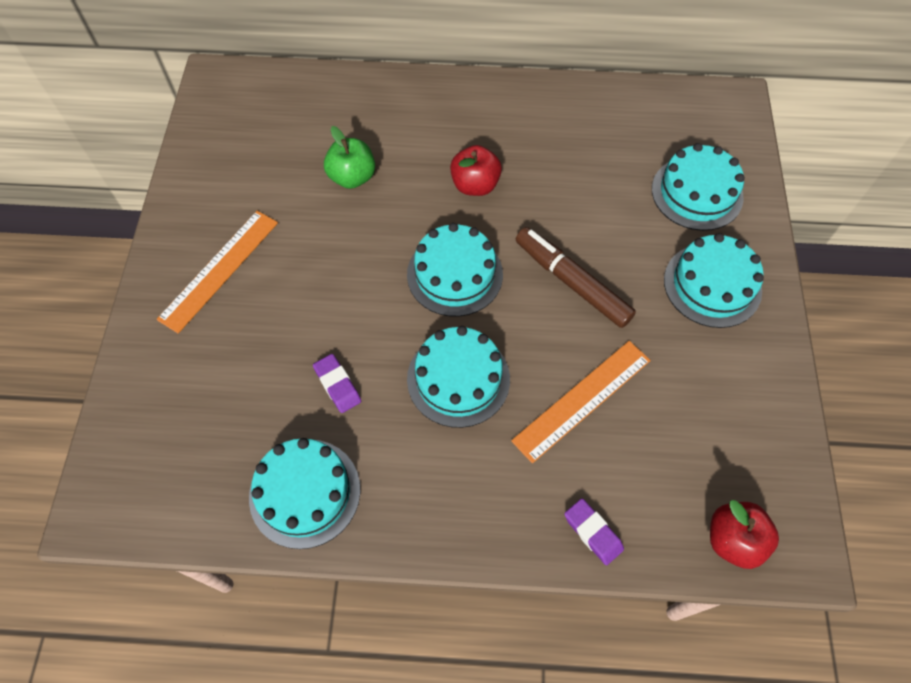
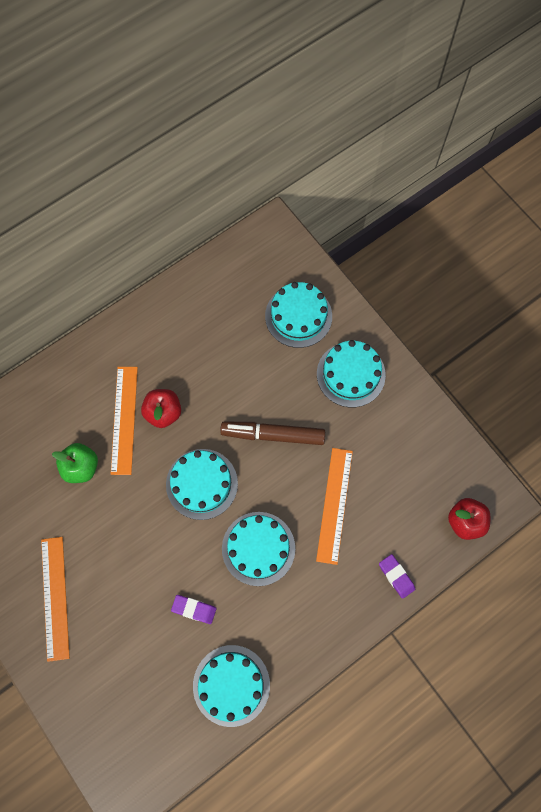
camera: 40 degrees left, 10 degrees up
(431, 166) = (124, 419): none -> orange ruler
(593, 532) = (396, 576): purple eraser -> purple eraser turned 45 degrees clockwise

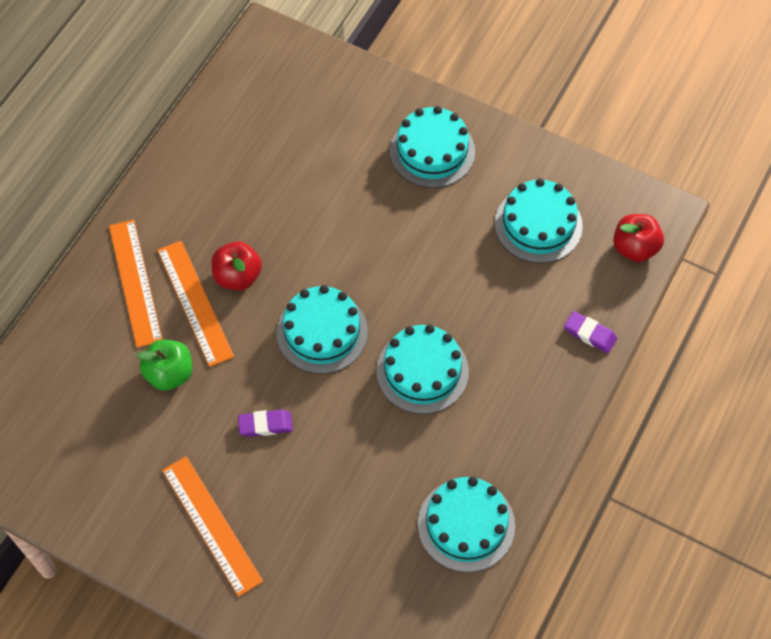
camera: 25 degrees left, 10 degrees down
(194, 609) = (382, 465): purple eraser -> purple eraser (265, 425)
(273, 435) = (377, 248): brown marker -> none
(298, 316) = (342, 115): turquoise cake -> turquoise cake (538, 224)
(334, 505) = (484, 291): orange ruler -> orange ruler (135, 282)

